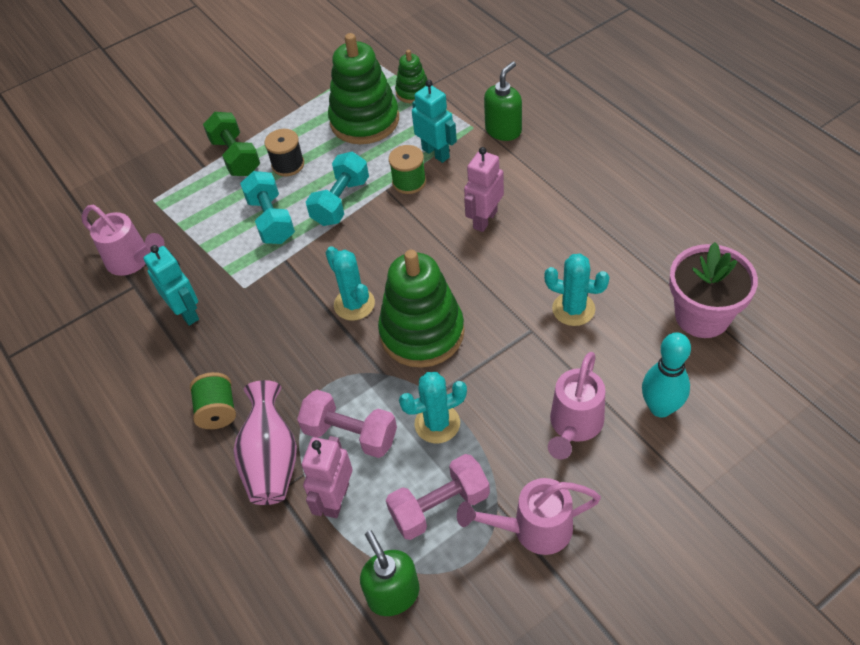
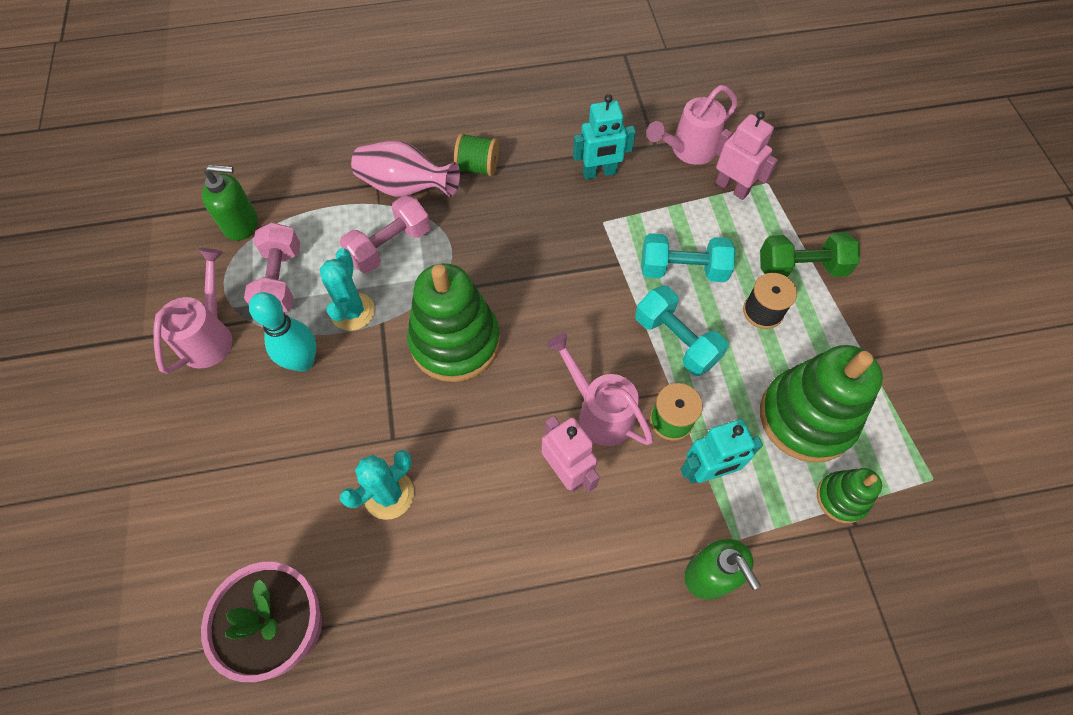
camera: 110 degrees right, 10 degrees up
(336, 499) = (341, 216): pink robot -> pink robot (732, 188)
(354, 304) = (526, 300): turquoise cactus -> none
(574, 425) = (268, 419): pink watering can -> pink watering can (599, 412)
(660, 408) = (226, 506): turquoise bowling pin -> turquoise bowling pin (303, 361)

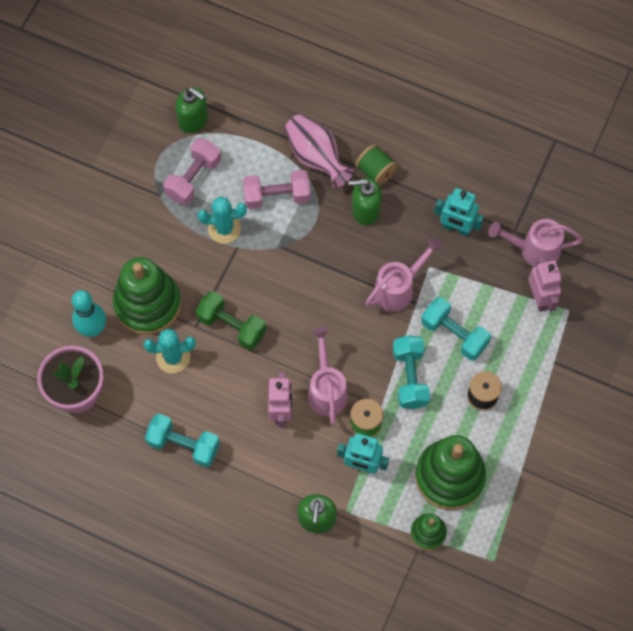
camera: 35 degrees right, 5 degrees up
(210, 336) = (130, 191): pink watering can -> pink watering can (398, 289)
(303, 361) = (174, 243): turquoise bowling pin -> turquoise bowling pin (93, 329)
(353, 312) = (224, 228): turquoise cactus -> turquoise cactus turned 45 degrees clockwise
(455, 342) = (273, 289): green stacking toy -> green stacking toy (147, 304)
(478, 598) = (184, 445): none -> turquoise dumbbell
(495, 207) = (365, 210): none -> green soap dispenser
(801, 268) = (535, 384): green dumbbell -> green dumbbell (232, 326)

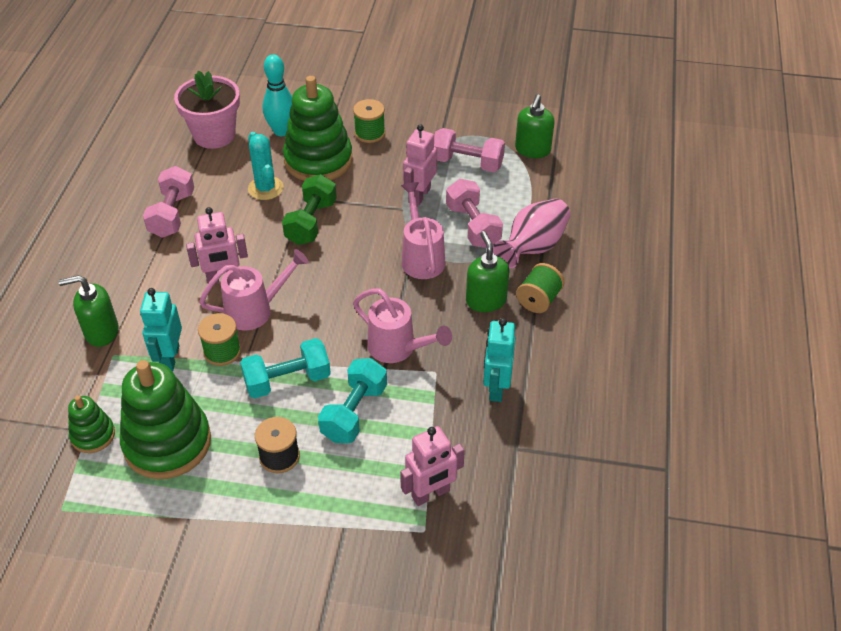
camera: 75 degrees right, 20 degrees down
(123, 251) = (370, 133): none -> green spool
(184, 445) = (172, 214): turquoise dumbbell -> pink dumbbell
(224, 228) = (419, 195): turquoise cactus -> pink robot
(534, 250) = (497, 475): pink watering can -> pink watering can (421, 257)

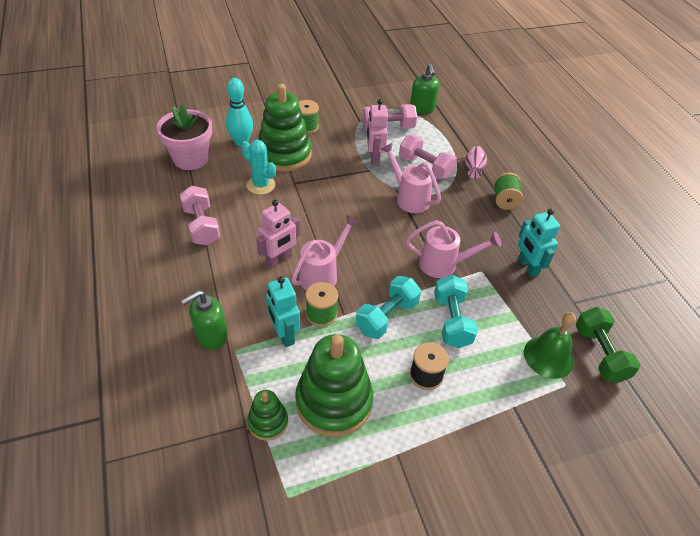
camera: 30 degrees left, 0 degrees up
(311, 222) = (313, 198): green dumbbell -> green dumbbell (600, 354)
(431, 494) = (548, 356): pink robot -> green bell
(486, 300) = (473, 212): green soap dispenser -> none
(533, 247) = (473, 169): pink vase -> pink vase, size x0.59

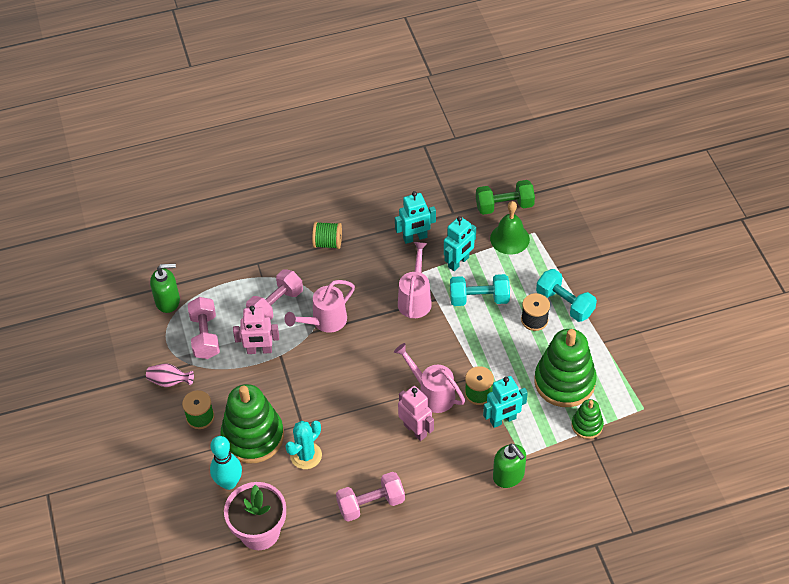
camera: 85 degrees left, 5 degrees up
(386, 316) = (478, 344): turquoise dumbbell -> turquoise dumbbell (564, 303)
(473, 169) = (279, 263): pink vase -> pink vase (169, 381)
(501, 304) = (458, 262): none -> turquoise robot

